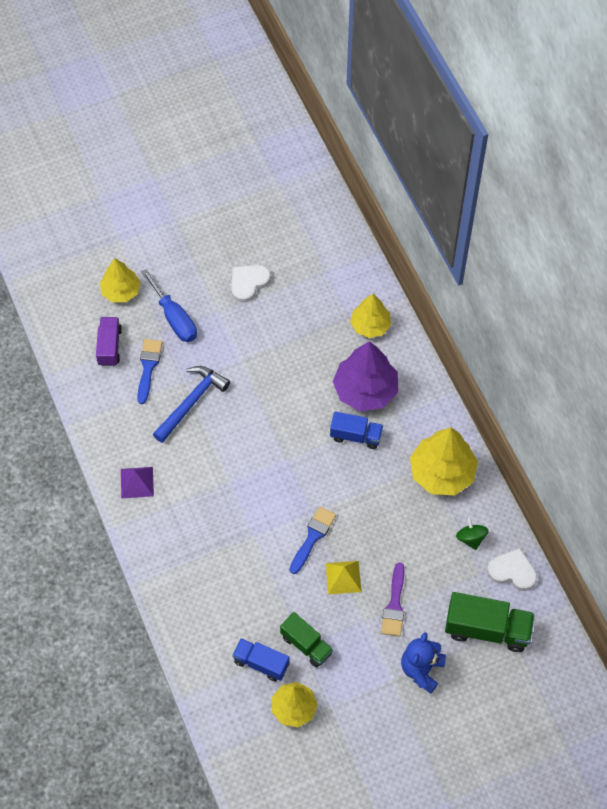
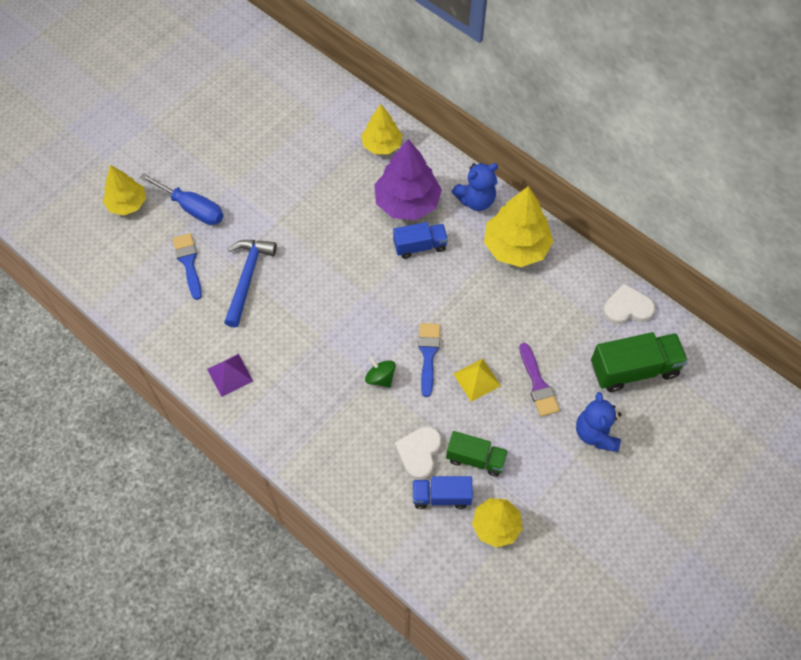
camera: 25 degrees left, 0 degrees up
(109, 347) = (140, 259): purple truck -> none
(248, 283) = (249, 151): white heart -> white heart (419, 453)
(428, 413) = (476, 200): none -> blue teddy bear
(471, 538) = (574, 294): green spinning top -> green spinning top (380, 378)

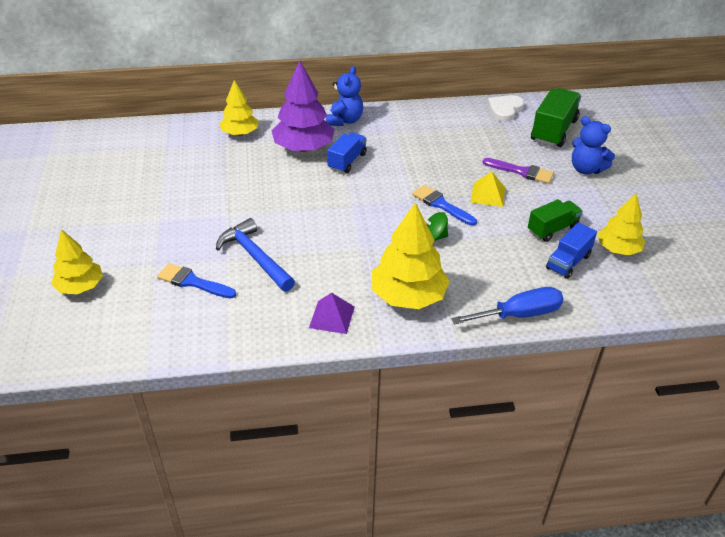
camera: 50 degrees left, 20 degrees down
(192, 208) = (146, 251): blue screwdriver -> blue screwdriver (519, 314)
(419, 453) = (519, 253): white heart -> none
(516, 247) = (403, 125): yellow tree -> yellow tree (408, 296)

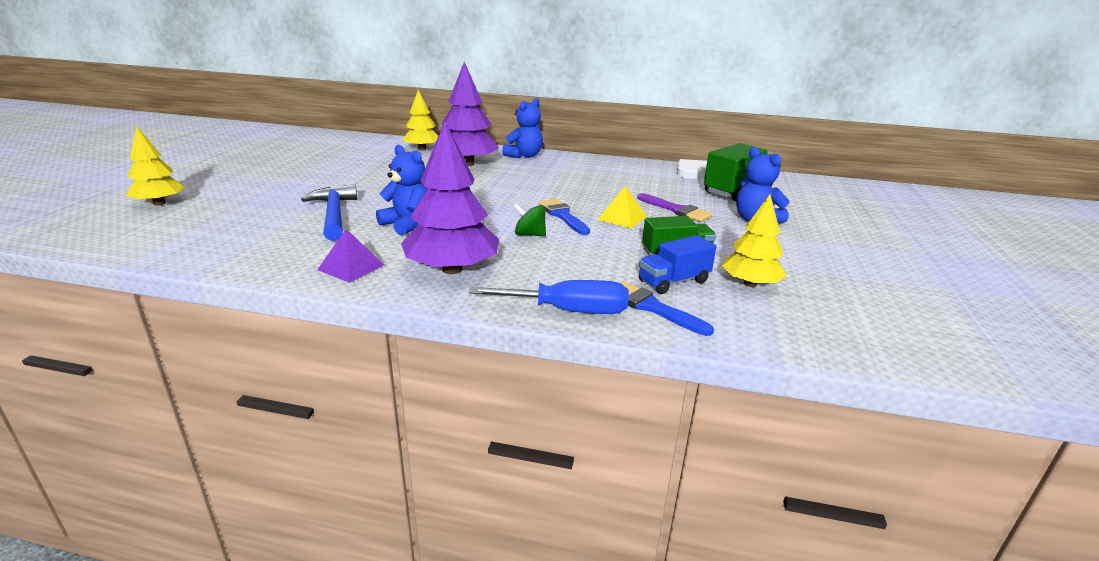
camera: 20 degrees right, 15 degrees down
(192, 282) = (255, 218): blue brush -> blue brush (652, 307)
(328, 252) = (407, 224): none -> blue teddy bear
(347, 161) = (498, 176): blue truck -> none
(408, 296) = (452, 269): yellow tree -> purple tree

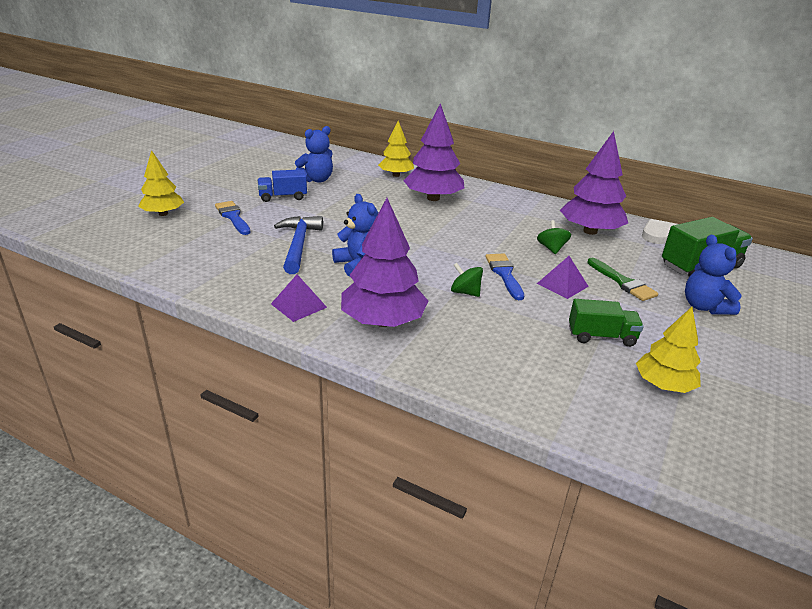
camera: 15 degrees right, 5 degrees up
(524, 156) = (491, 194): blue teddy bear -> blue teddy bear (316, 180)
(568, 311) = (472, 385): blue screwdriver -> none
(599, 191) = (551, 248): none -> green spinning top
(622, 218) = (562, 285): yellow pyramid -> purple pyramid
(629, 175) = (590, 231): none -> purple tree
(652, 307) = (553, 395): blue brush -> blue brush (233, 217)
(673, 281) = (585, 369): blue truck -> blue truck (283, 197)
(676, 210) = (623, 282): purple brush -> green brush

